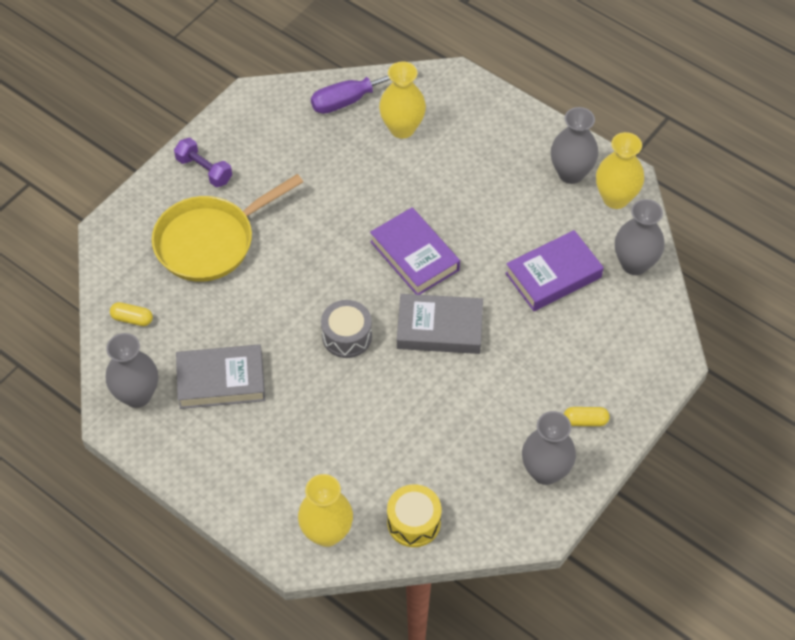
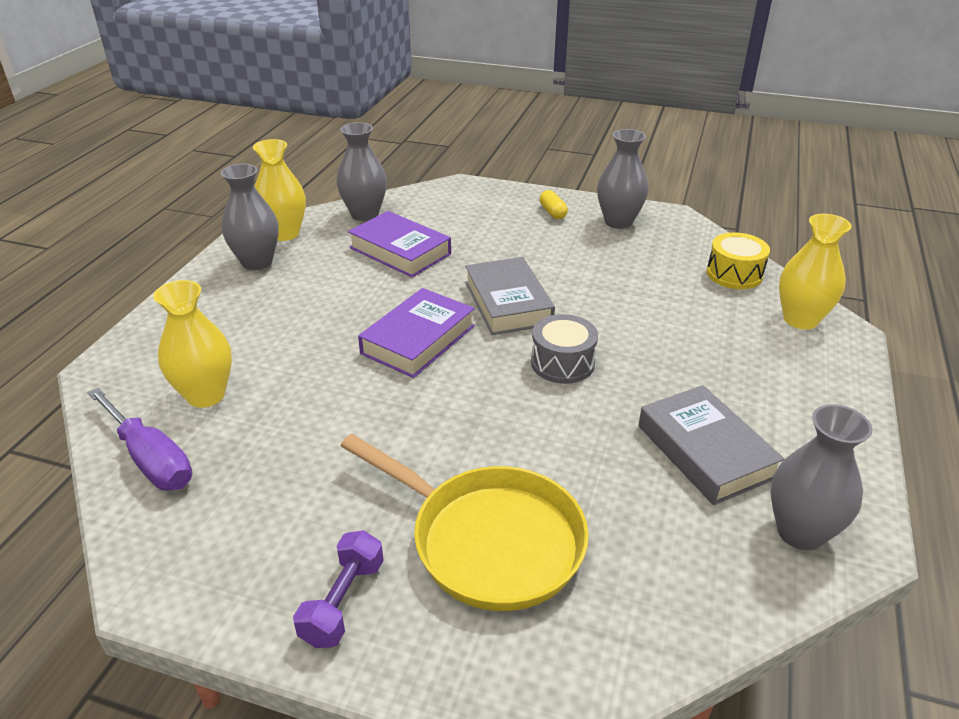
camera: 110 degrees left, 20 degrees down
(132, 319) = (688, 590): yellow capsule -> none

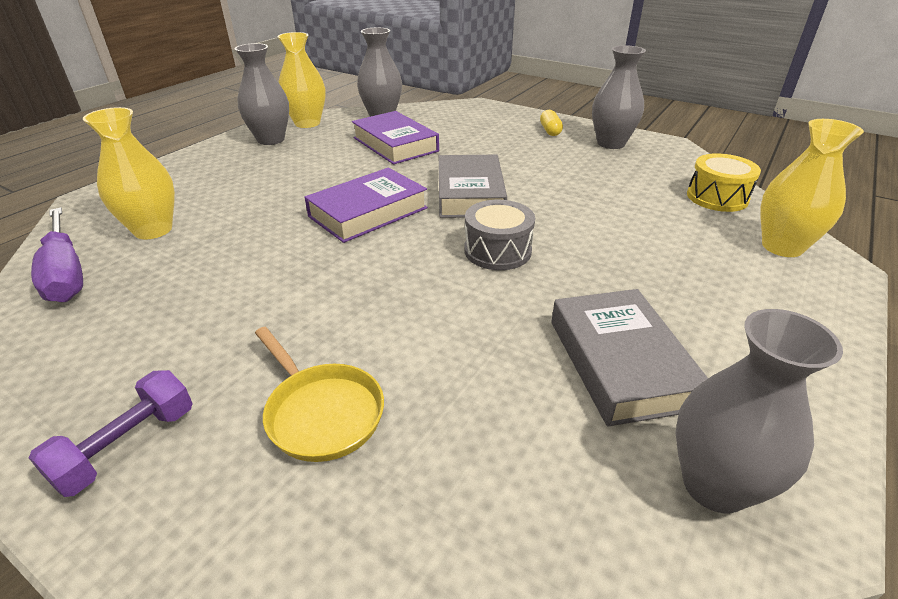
camera: 15 degrees right, 0 degrees up
(488, 540) = (321, 412): yellow pan -> yellow pan, size x0.58

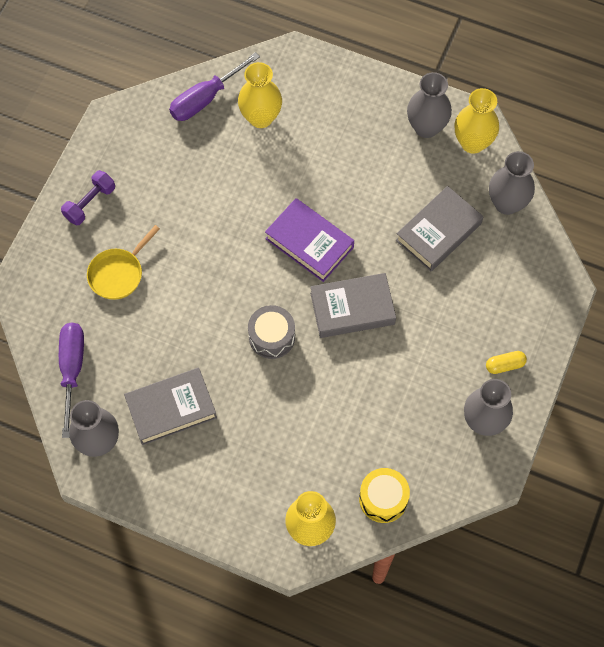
camera: 80 degrees right, 30 degrees up
(127, 446) = (90, 203): purple dumbbell -> purple dumbbell turned 75 degrees counterclockwise
(395, 144) = (438, 232): purple book -> grey book
(536, 525) = (72, 370): none -> purple screwdriver

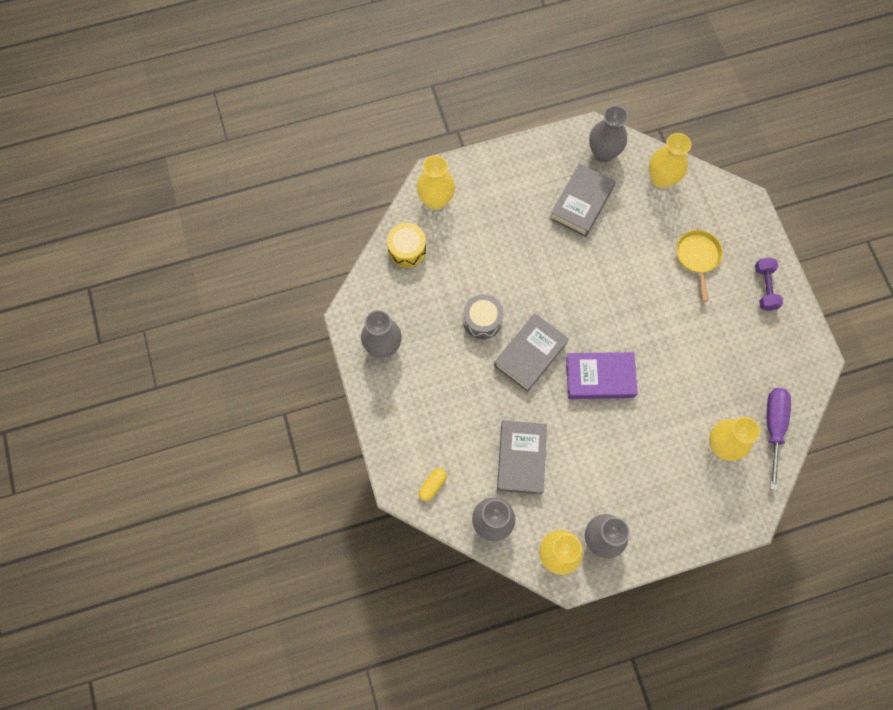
camera: 140 degrees right, 5 degrees up
(72, 370) = (661, 179): purple screwdriver -> yellow vase
(272, 337) = (564, 294): grey drum -> grey drum (482, 320)
(505, 365) = (398, 395): yellow capsule -> yellow capsule (432, 485)

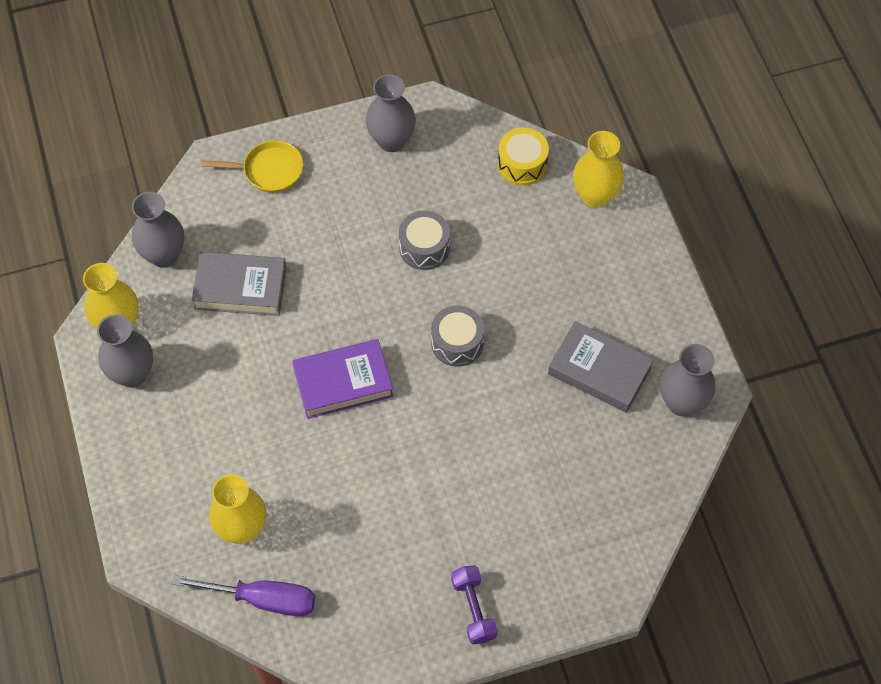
camera: 90 degrees right, 10 degrees down
(432, 485) = (213, 193): yellow capsule -> none
(530, 354) = (377, 301): grey book -> none
(563, 297) = (457, 343): none -> grey drum
(599, 377) = (343, 382): purple book -> purple book turned 75 degrees clockwise
(661, 179) = (644, 479): yellow vase -> none
(697, 257) = (520, 519): yellow pan -> yellow pan (269, 170)
(764, 288) = (473, 609): purple dumbbell -> purple dumbbell turned 75 degrees clockwise

